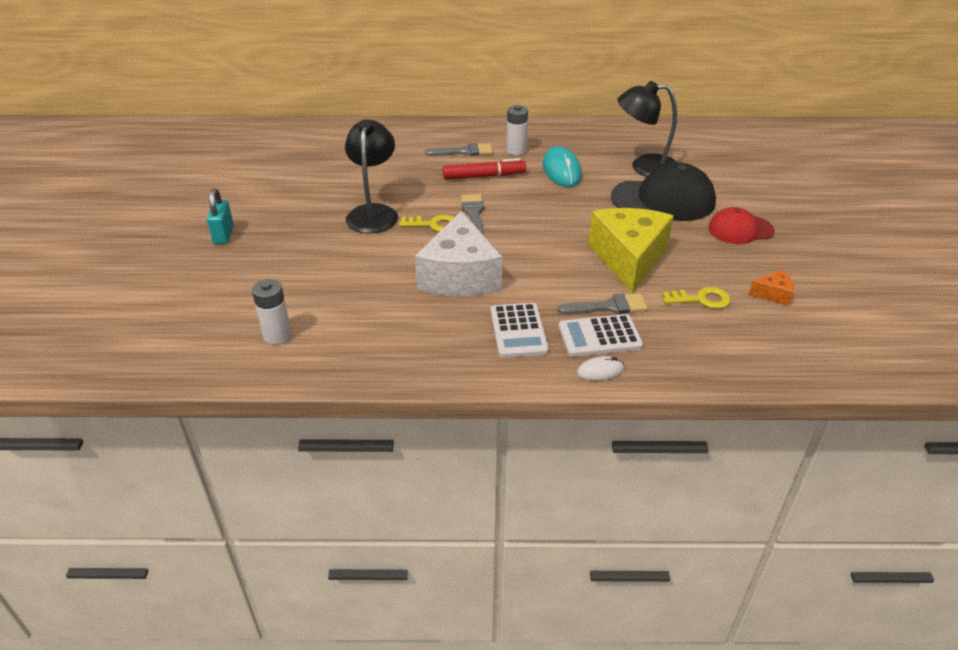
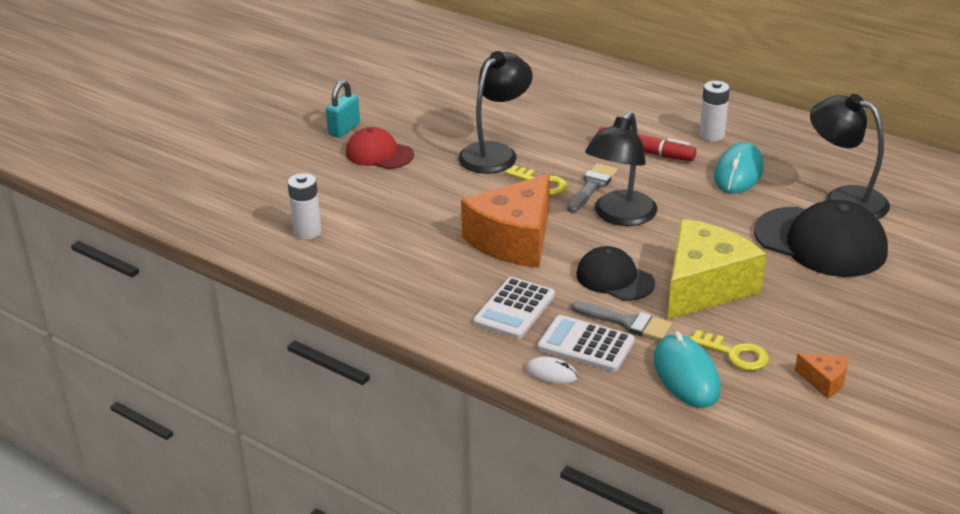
camera: 35 degrees right, 5 degrees down
(460, 276) = (514, 240): white cheese -> orange cheese
(464, 152) = (652, 119): grey brush -> none
(517, 229) = (620, 216): none -> black lamp
(564, 277) = (614, 278): none -> black cap
(689, 329) = (686, 375): none -> turquoise mouse
(740, 229) = (874, 305): red cap -> red cap (379, 154)

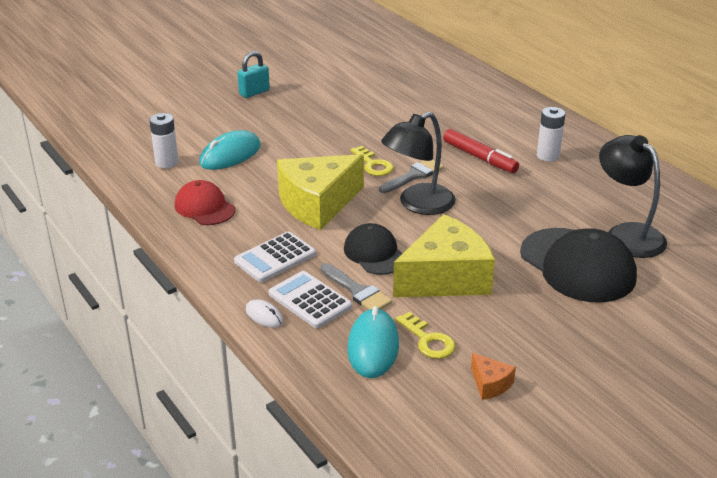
camera: 20 degrees right, 0 degrees up
(379, 154) = (266, 116): red cap -> red cap (204, 207)
(495, 153) = (355, 133): black lamp -> none
(514, 240) = (317, 204): orange cheese -> yellow cheese
(738, 173) = (547, 191): turquoise mouse -> turquoise mouse (230, 155)

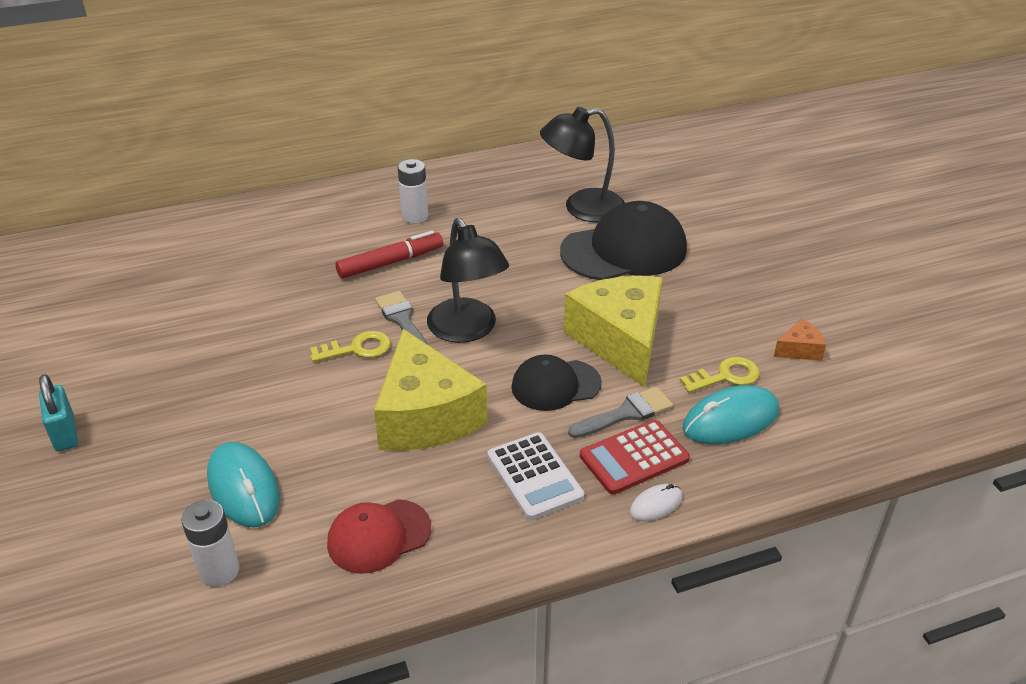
camera: 75 degrees left, 5 degrees up
(310, 300) = (634, 457): white calculator -> red calculator
(373, 347) = (730, 420): turquoise mouse -> turquoise mouse turned 45 degrees counterclockwise

